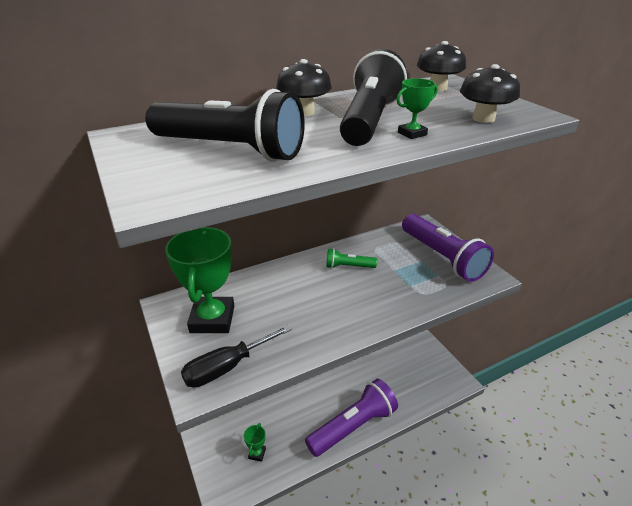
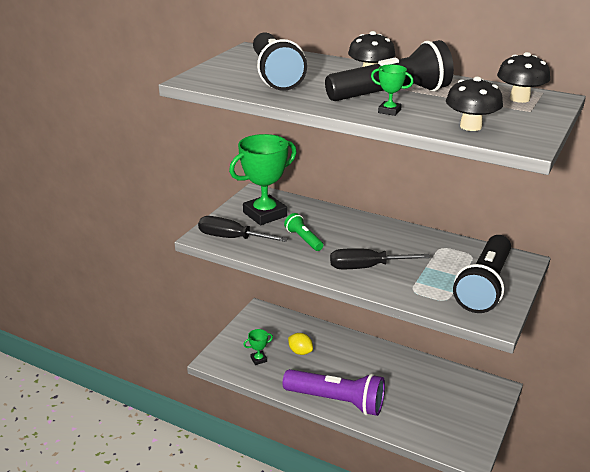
camera: 55 degrees right, 5 degrees down
(275, 415) = (300, 352): none -> yellow lemon
(348, 266) = (397, 244): green flashlight -> green flashlight (303, 239)
(367, 301) = (366, 267): none -> black screwdriver
(442, 257) = (484, 286): purple flashlight -> black flashlight

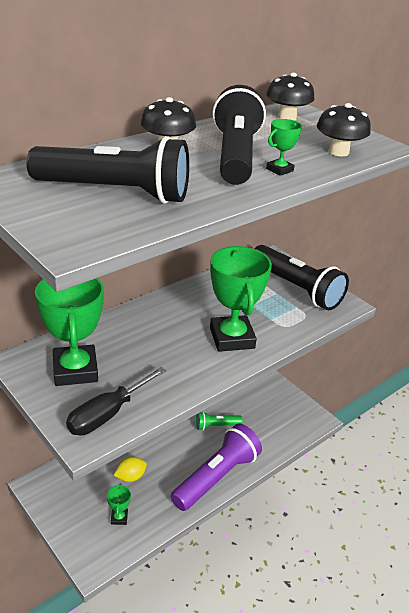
camera: 70 degrees left, 5 degrees up
(303, 239) = (152, 359): green flashlight -> green flashlight (216, 426)
(366, 267) = (232, 338): black screwdriver -> green trophy

